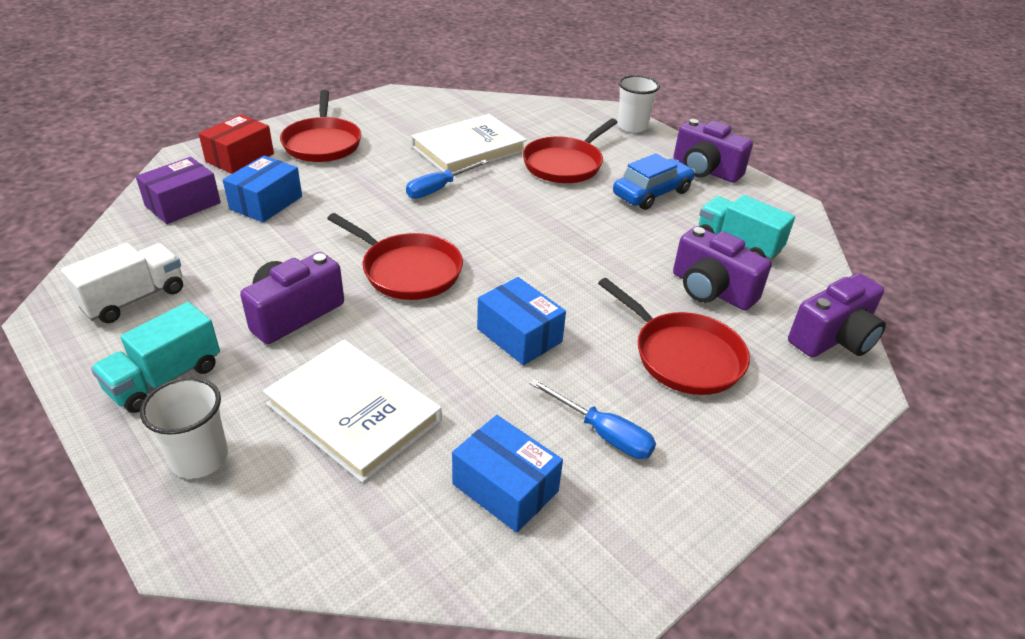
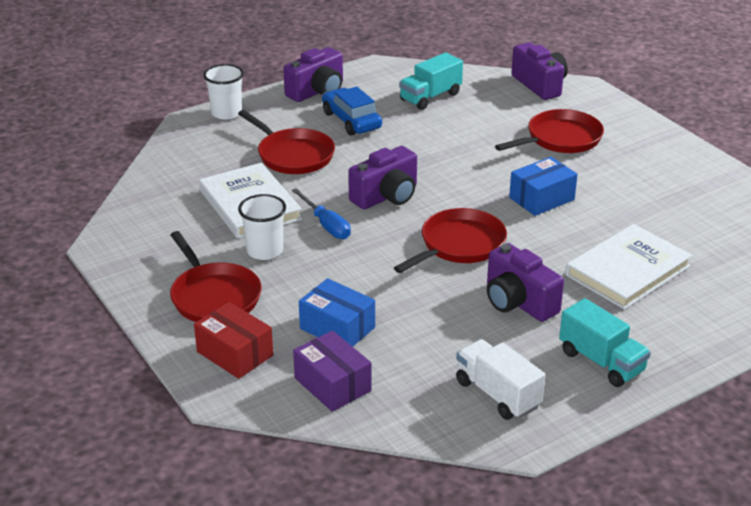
camera: 80 degrees left, 5 degrees down
(199, 458) = (680, 335): white cup -> white cup (265, 251)
(322, 143) = (214, 296): red pan -> red pan turned 60 degrees clockwise
(505, 487) = (684, 214): blue box -> none
(603, 433) = (635, 177): blue screwdriver -> none
(711, 290) = (488, 117): purple camera -> purple camera (386, 196)

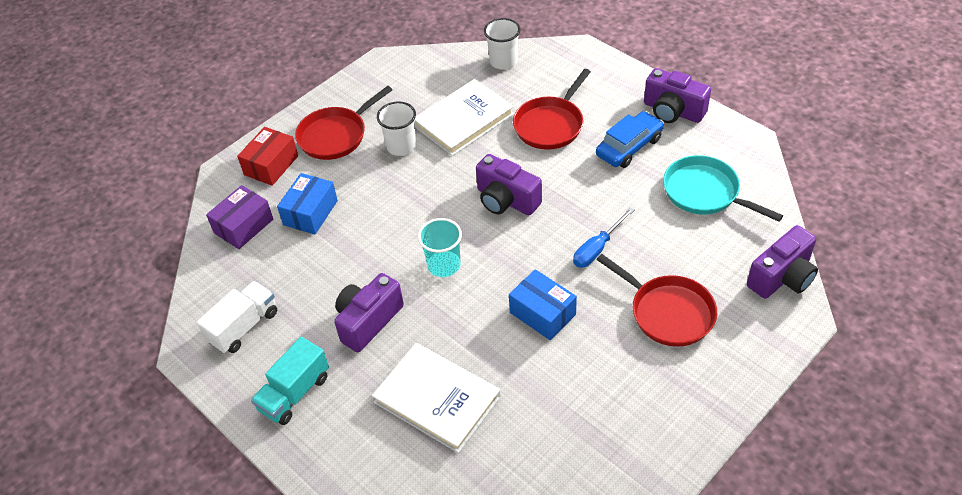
camera: 80 degrees right, 15 degrees up
(226, 113) = (603, 66): white cup -> white cup (503, 61)
(326, 225) = (448, 172): blue screwdriver -> blue screwdriver (597, 248)
(430, 97) = (705, 192): turquoise truck -> turquoise pan
(459, 245) = (444, 265): red pan -> turquoise cup

